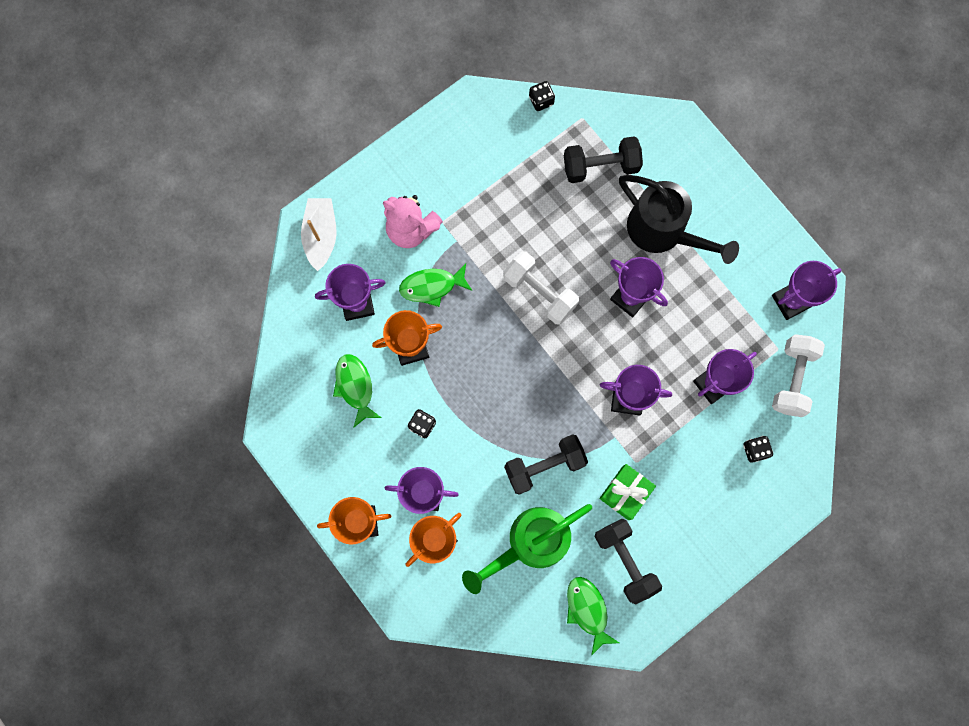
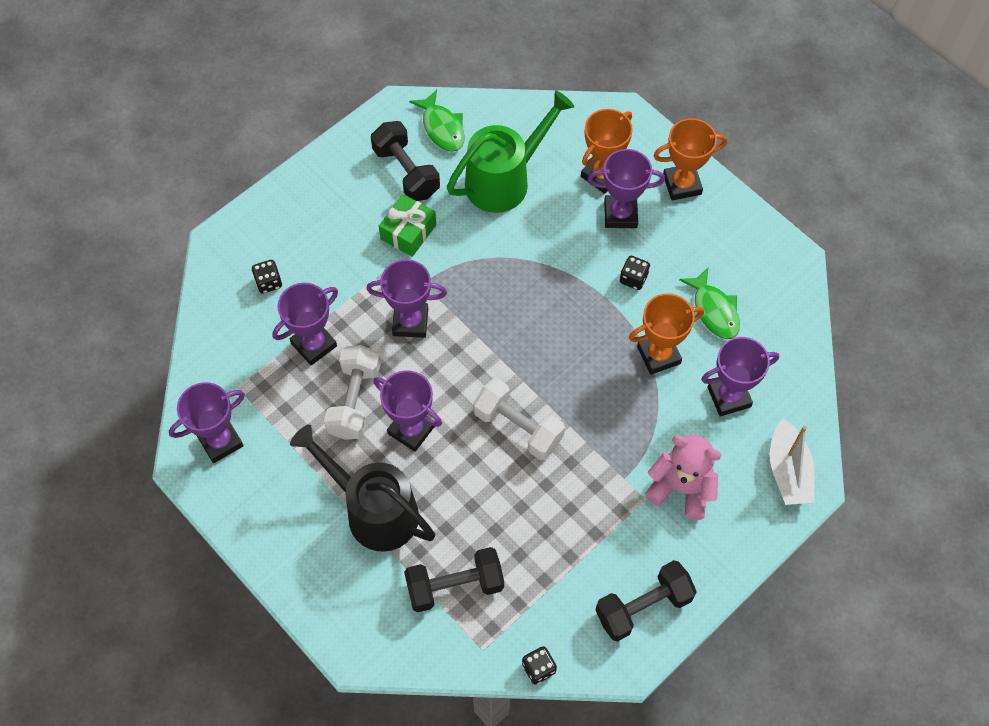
camera: 175 degrees right, 15 degrees down
(432, 286) = (646, 423): green fish -> none
(544, 466) = (496, 250): black dumbbell -> black dumbbell (643, 606)
(792, 378) = (223, 357): white dumbbell -> white dumbbell (354, 401)

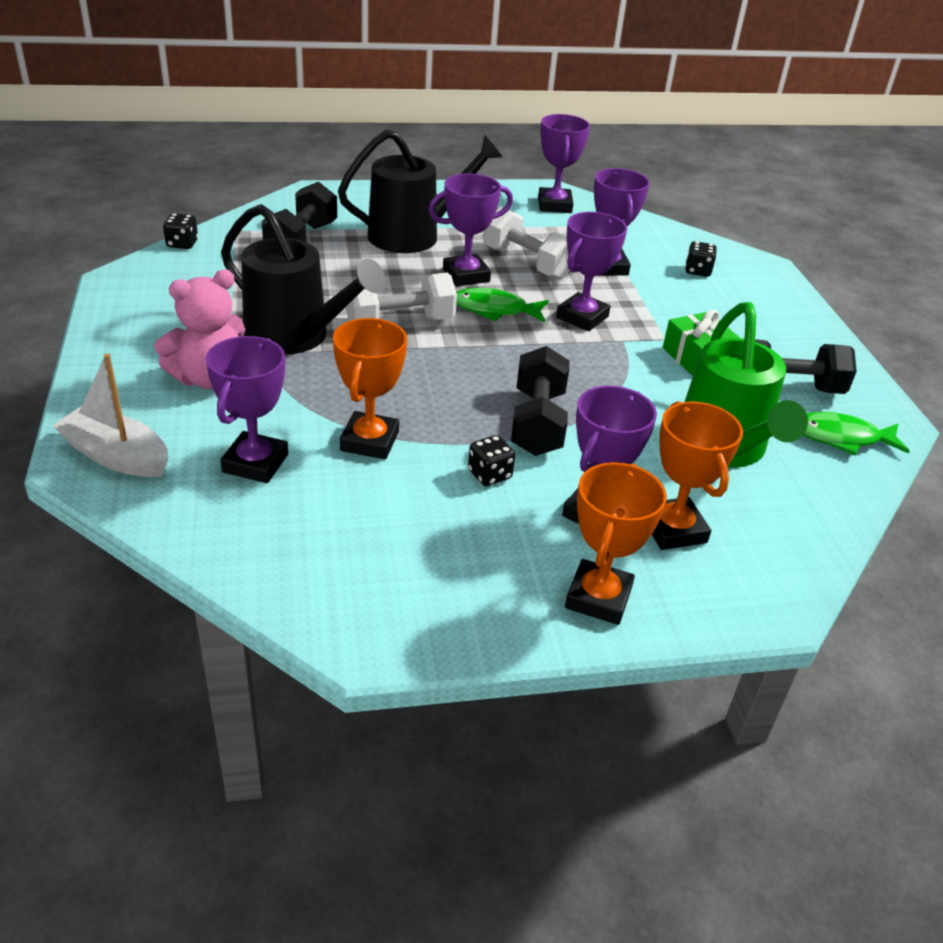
camera: 120 degrees right, 25 degrees down
(591, 476) = (297, 337): none -> black watering can
(643, 606) = (144, 306): black dumbbell -> black dumbbell (537, 423)
(714, 310) = (375, 515): green fish -> green fish (494, 310)

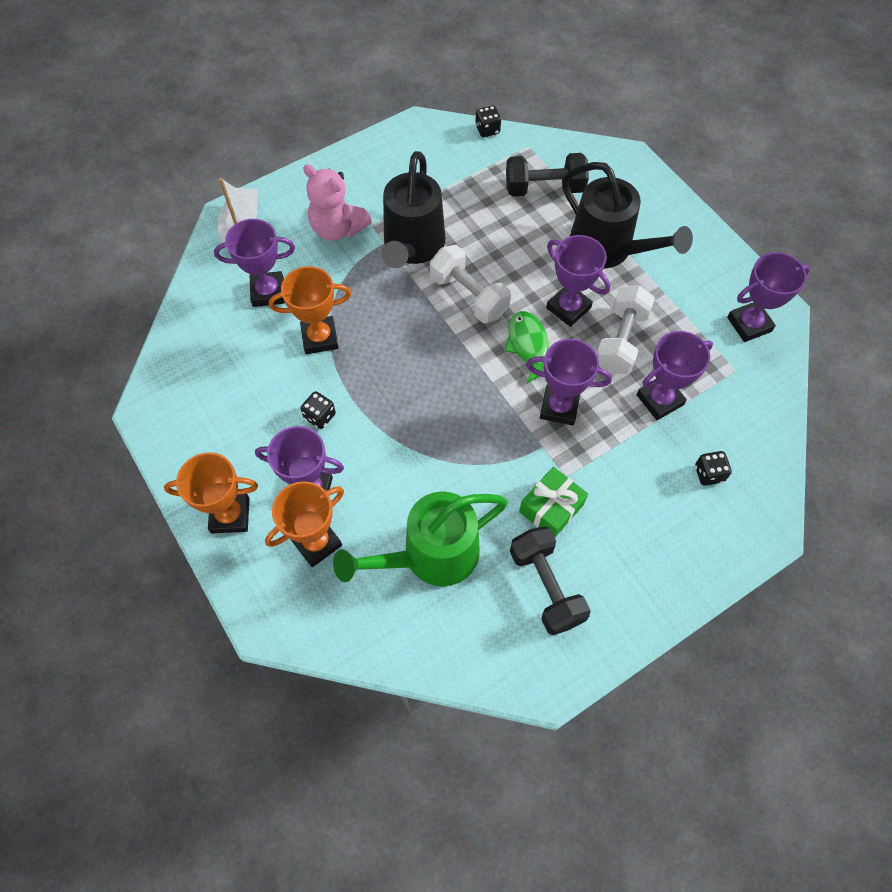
camera: 70 degrees right, 25 degrees up
(537, 423) = (393, 424): black dumbbell -> none
(841, 438) = (494, 642): green fish -> none

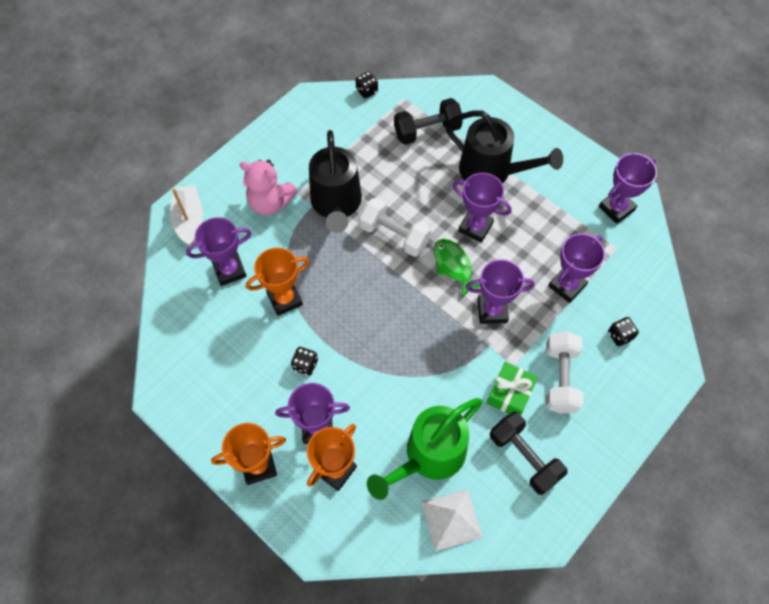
camera: 15 degrees left, 0 degrees up
(435, 635) = (451, 519): none -> white pyramid
(620, 341) = (523, 245): white dumbbell -> white dumbbell (560, 378)

